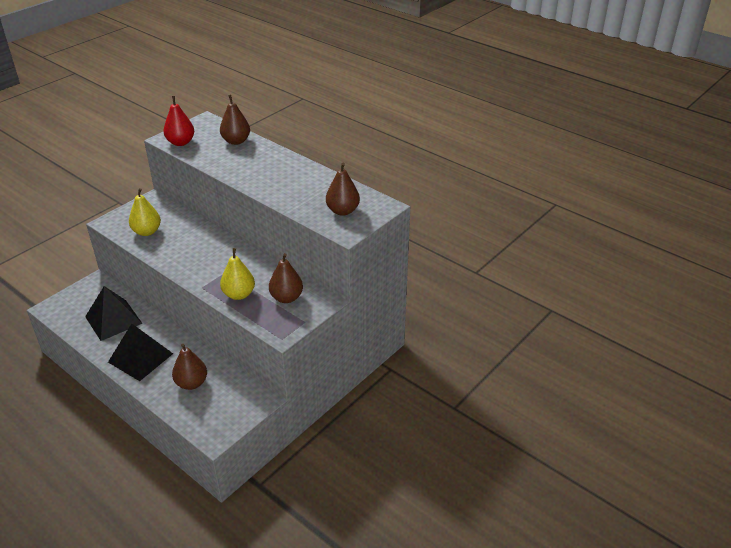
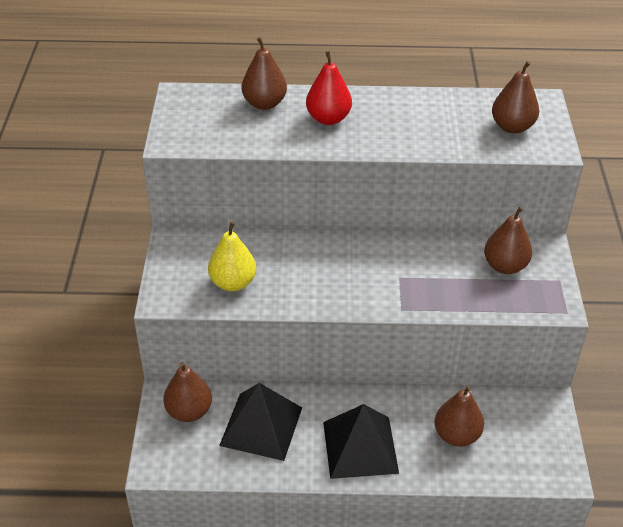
camera: 40 degrees left, 5 degrees up
(94, 294) = (189, 411): none -> brown pear
(181, 142) = (198, 137): red pear -> red pear (328, 118)
(239, 294) = (453, 292): yellow pear -> none

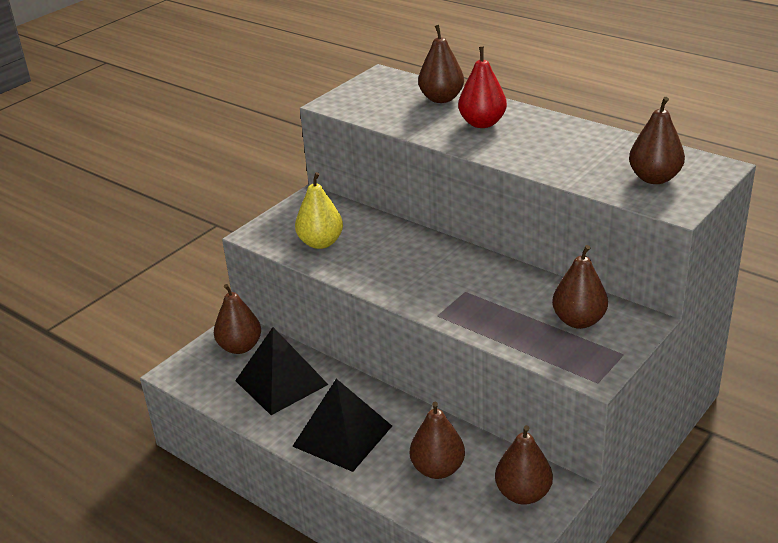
camera: 40 degrees right, 10 degrees down
(531, 422) = (523, 494): none -> brown pear

